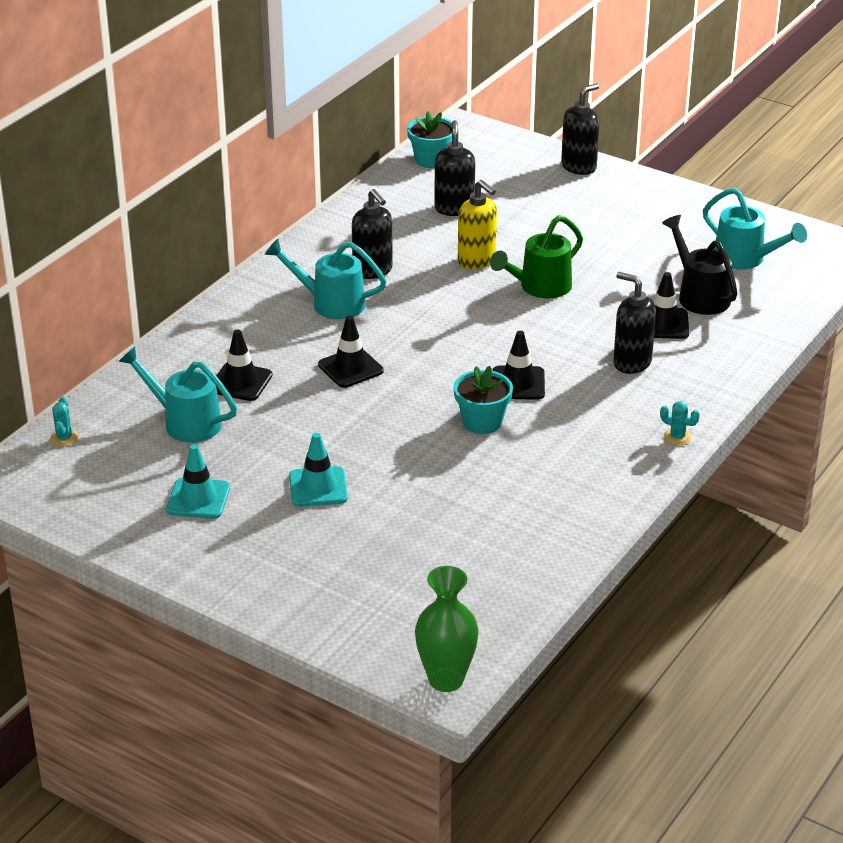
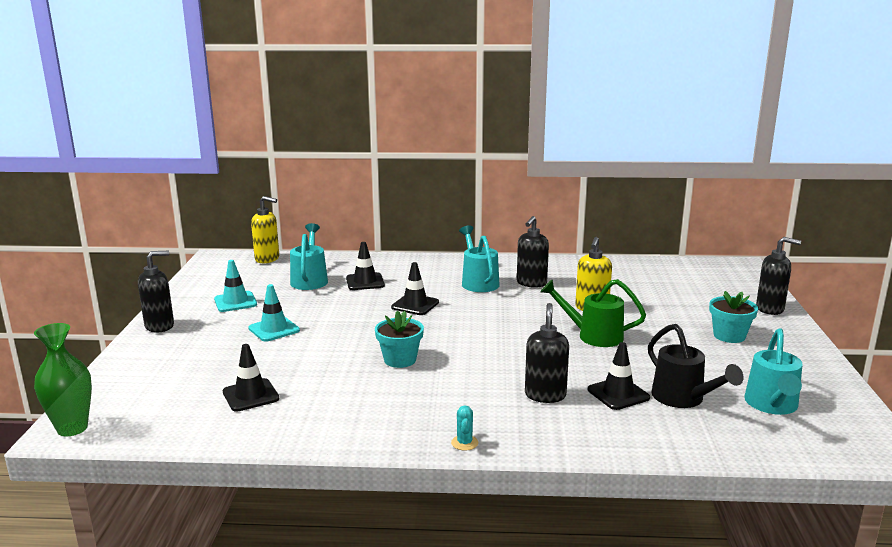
camera: 60 degrees right, 15 degrees down
(64, 438) = (267, 259): turquoise cactus -> yellow soap dispenser
(431, 160) = (685, 266): turquoise flower pot -> turquoise flower pot (729, 336)
(454, 208) = (641, 286): black soap dispenser -> black soap dispenser (160, 326)
(518, 383) = (462, 360): black traffic cone -> black traffic cone (250, 395)
(699, 295) = (683, 399): black watering can -> black watering can turned 120 degrees clockwise

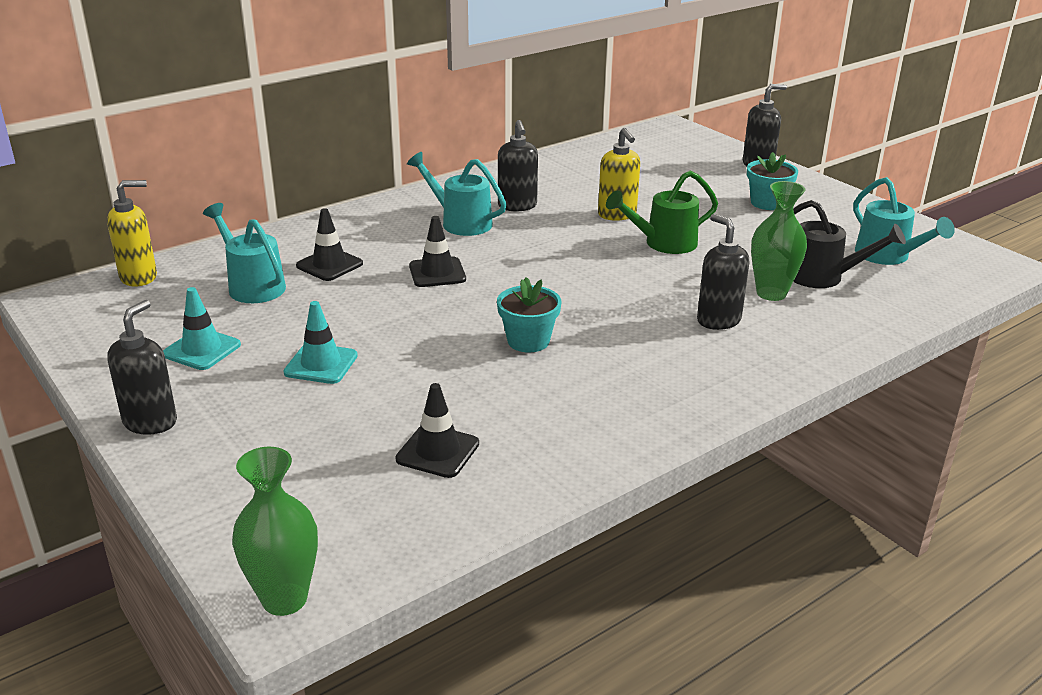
camera: 40 degrees left, 10 degrees up
(464, 443) = (729, 398): turquoise cactus -> none
(618, 394) = (771, 293): black traffic cone -> green vase

